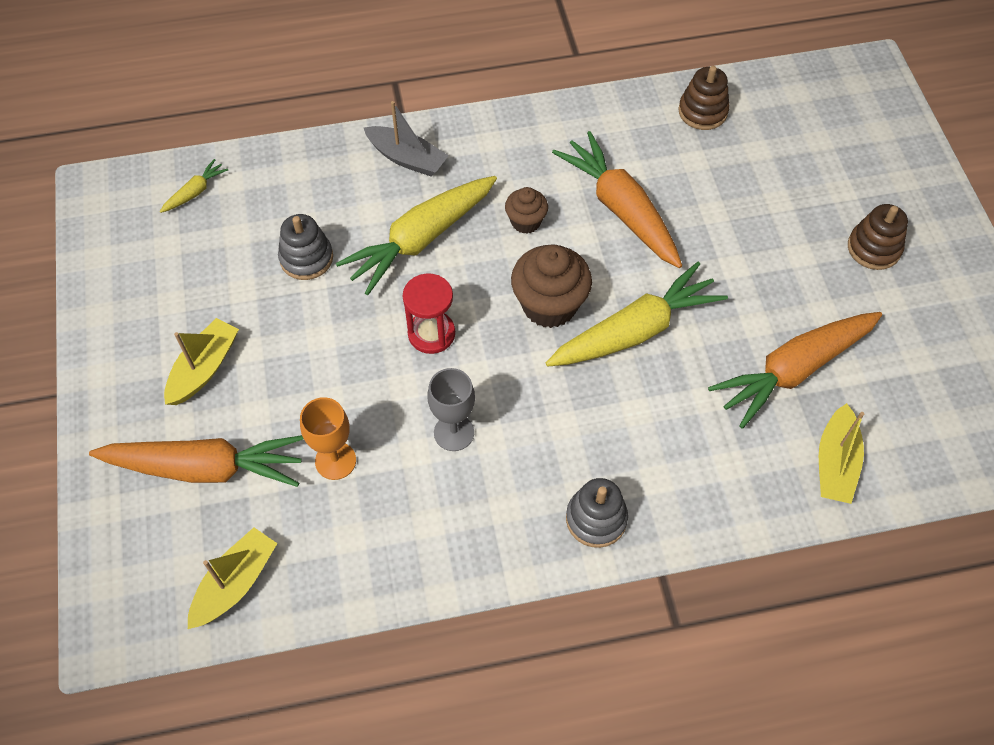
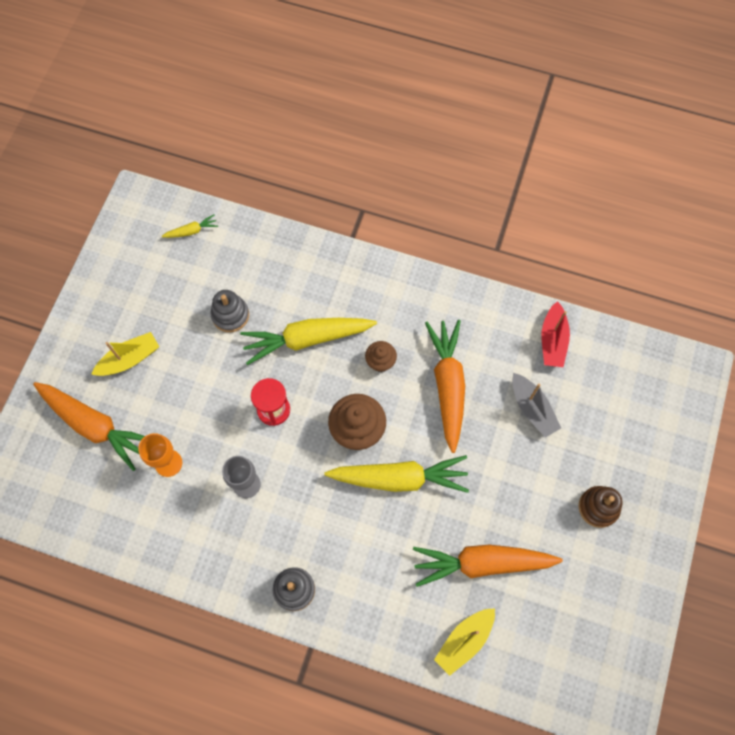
camera: 30 degrees right, 10 degrees up
(235, 583) = (71, 508): yellow boat -> none
(407, 158) = (334, 274): grey boat -> grey boat (532, 409)
(702, 111) = (552, 341): brown stacking toy -> red boat

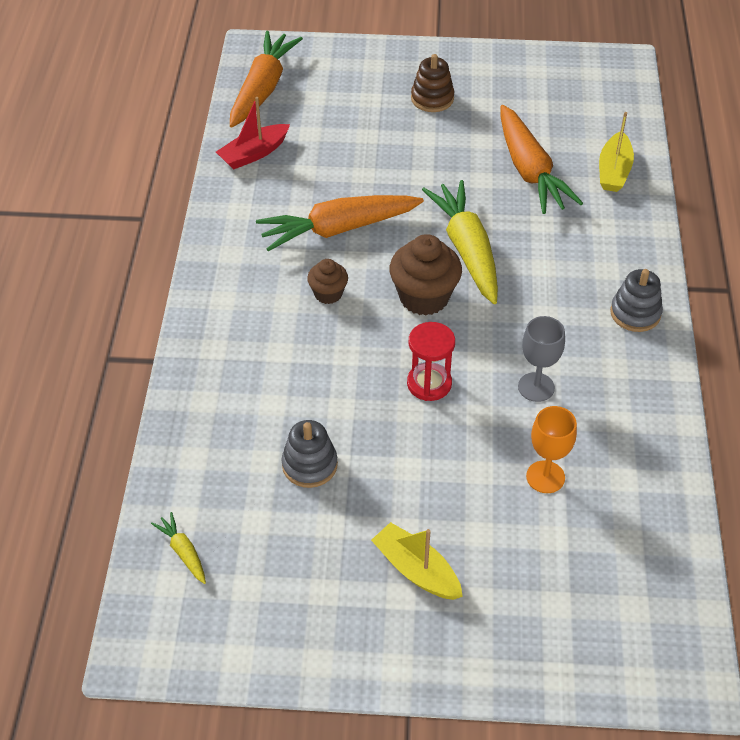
camera: 105 degrees left, 20 degrees down
(95, 426) = (531, 581): orange carrot -> orange carrot (263, 88)
(307, 339) = (320, 372): yellow carrot -> none
(464, 641) = (614, 171): yellow boat -> yellow boat turned 75 degrees clockwise
(532, 409) = (342, 158): grey boat -> none
(552, 341) = (254, 154): red boat -> red boat turned 150 degrees clockwise

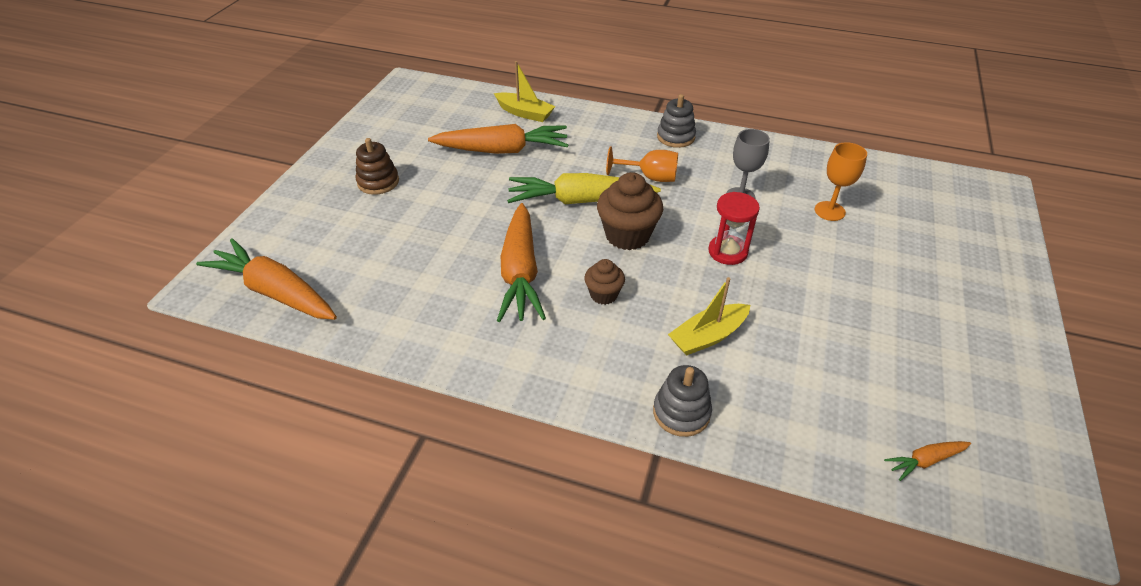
camera: 75 degrees left, 5 degrees down
(183, 552) = (925, 461): yellow carrot -> orange carrot
(254, 154) = (376, 316): red boat -> none
(309, 465) = (815, 344): grey stacking toy -> grey stacking toy (681, 412)
(416, 570) = (925, 297): yellow boat -> yellow boat (707, 336)
(537, 301) = (650, 177): none -> orange goblet

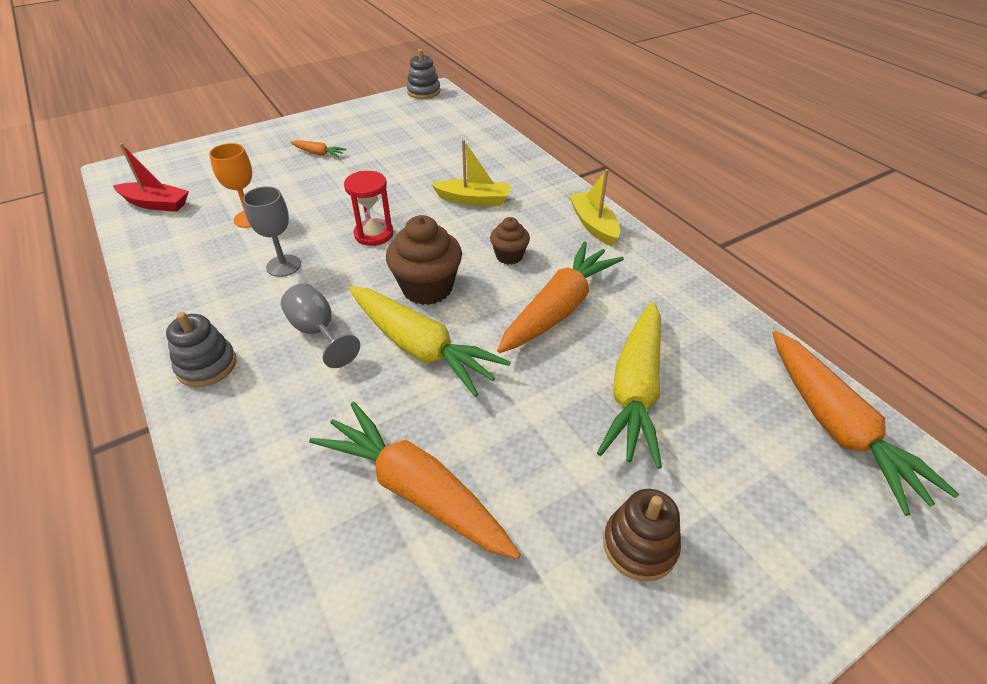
camera: 140 degrees left, 0 degrees up
(423, 246) = (635, 391): none -> yellow carrot
(525, 113) = (295, 560): yellow boat -> yellow boat (593, 225)
(650, 177) = (318, 332): orange goblet -> grey goblet
(681, 412) = (543, 180): grey stacking toy -> grey stacking toy (423, 92)
(907, 184) = (156, 204): none -> red boat
(925, 461) = (451, 118): orange carrot -> orange carrot (318, 153)

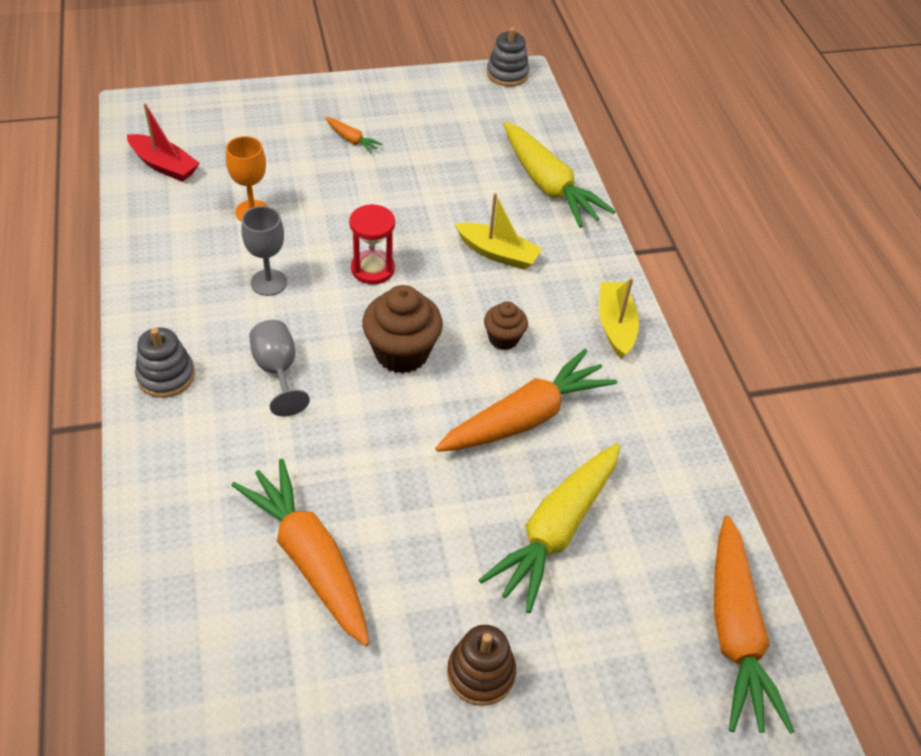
camera: 15 degrees right, 5 degrees up
(421, 348) = (368, 419): yellow carrot -> yellow carrot (548, 185)

